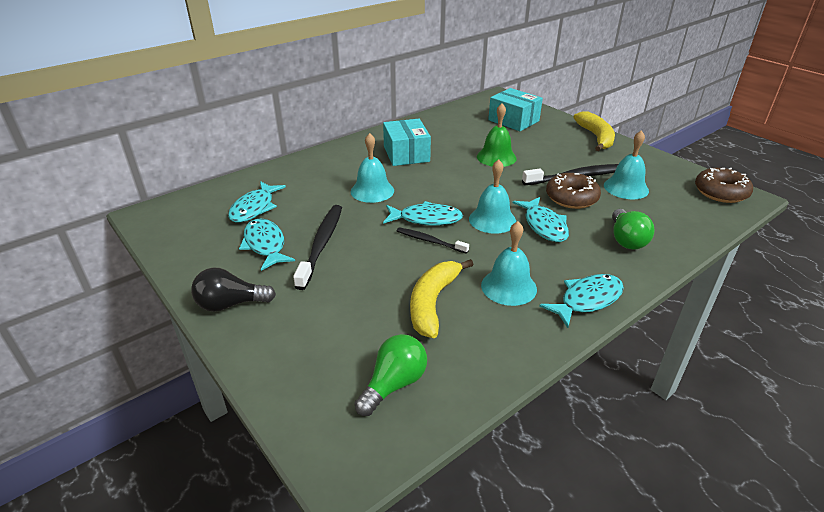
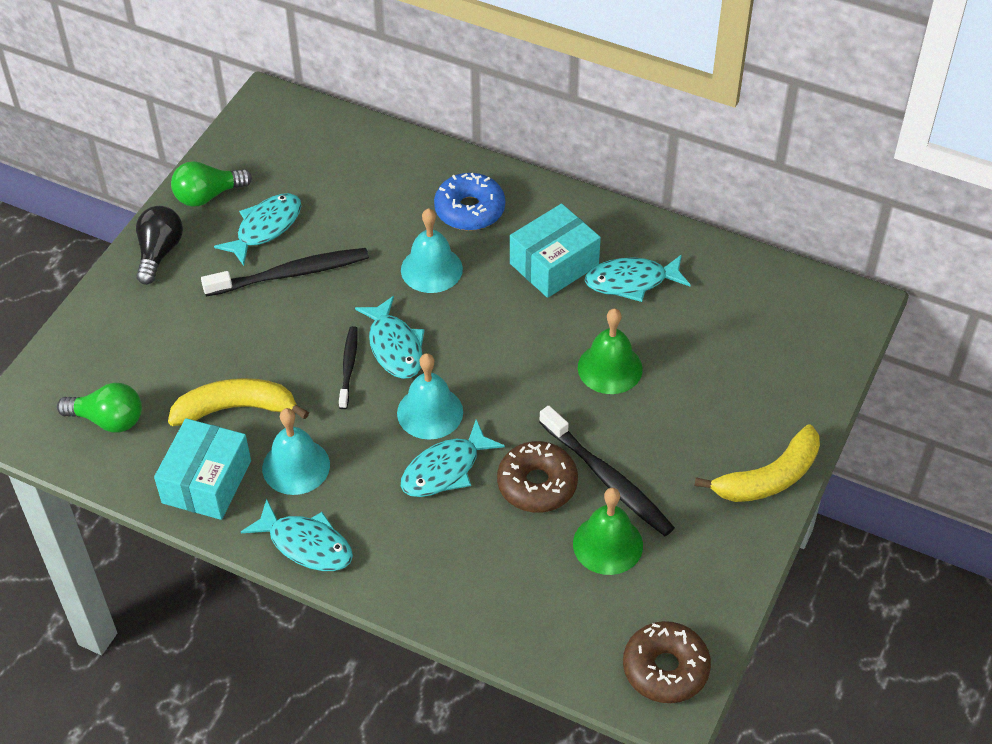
camera: 65 degrees right, 15 degrees up
(230, 304) = (159, 252): black light bulb -> black light bulb turned 45 degrees clockwise
(254, 208) = (330, 181): turquoise fish -> turquoise fish (631, 282)
(337, 167) = (469, 210): none -> blue donut
(513, 120) = (760, 353): turquoise box -> turquoise box (206, 482)
(626, 188) = (607, 544): turquoise bell -> green bell
(626, 240) = (458, 564): green light bulb -> green light bulb (208, 196)

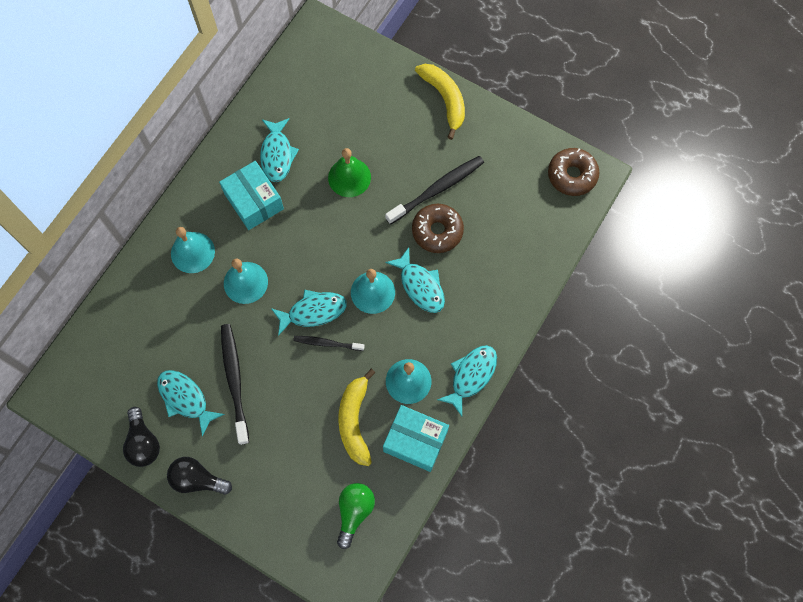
camera: 85 degrees left, 20 degrees up
(208, 196) = (143, 442): green light bulb -> black light bulb
(469, 210) = (192, 252): blue donut -> turquoise bell
(607, 544) = (485, 195): green bell -> none

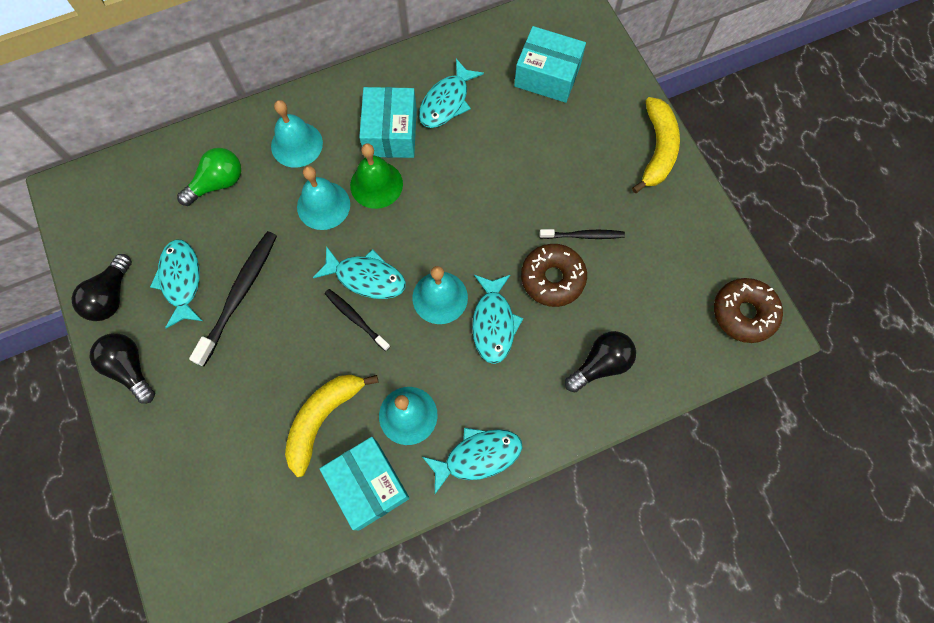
camera: 35 degrees right, 0 degrees up
(334, 92) = (547, 75): none -> turquoise box
(349, 177) = (501, 167): green bell -> green bell (376, 184)
(354, 512) = (250, 515): green light bulb -> green light bulb (218, 183)
(437, 189) = (583, 235): black toothbrush -> black toothbrush, size x0.58
(506, 266) = (600, 364): none -> black light bulb

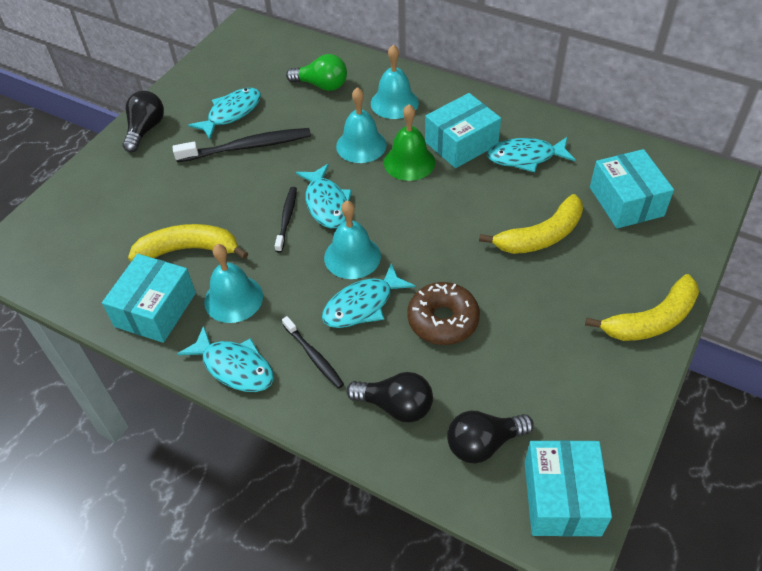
camera: 55 degrees right, 20 degrees down
(111, 296) = (190, 90): black light bulb -> black light bulb (483, 444)
(531, 155) = (540, 236): none -> yellow banana
(583, 235) = (506, 317): black toothbrush -> black toothbrush (314, 356)
(743, 313) = (562, 498): brown donut -> turquoise box

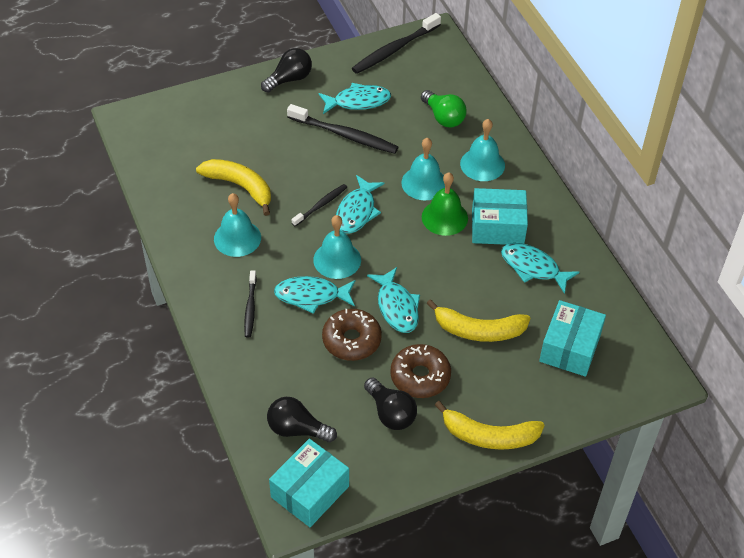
camera: 35 degrees right, 0 degrees up
(155, 309) = (185, 214): turquoise box -> none
(222, 56) = (394, 49): none -> black toothbrush
(235, 367) = (199, 282): turquoise fish -> turquoise fish (397, 307)
(395, 406) = (268, 371): black light bulb -> black light bulb (390, 413)
(538, 310) = (420, 376): none -> brown donut

